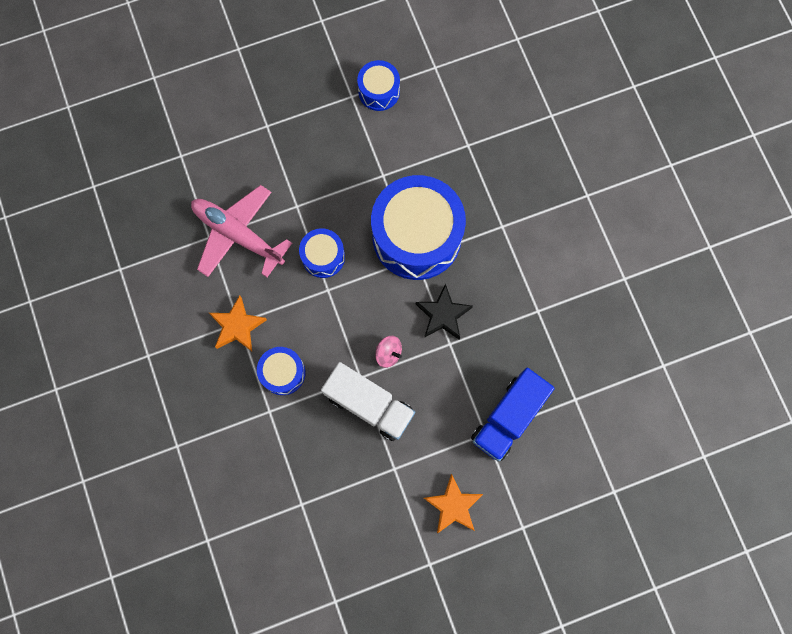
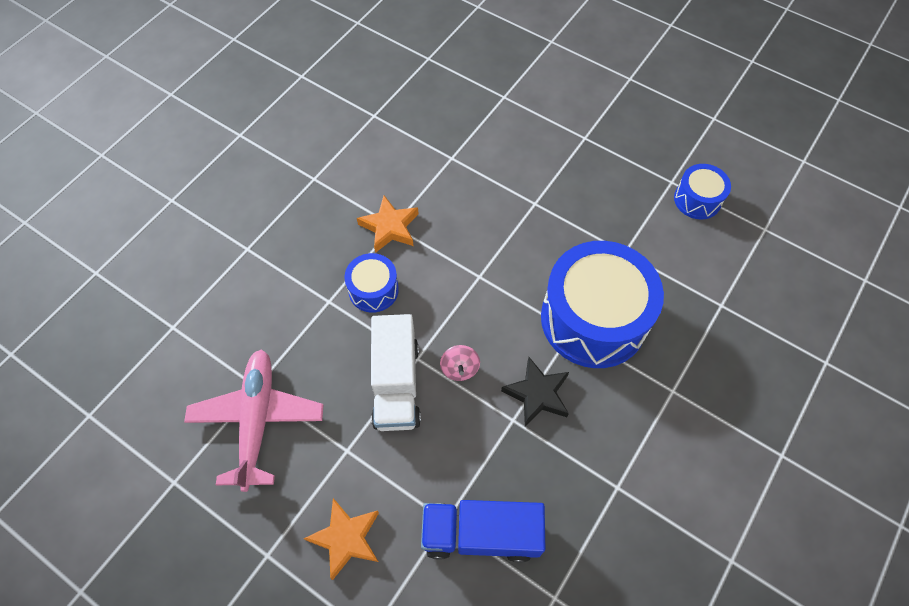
camera: 55 degrees right, 15 degrees down
(238, 234) = (472, 176): pink plane -> pink plane (257, 419)
(323, 257) = (507, 253): blue drum -> none

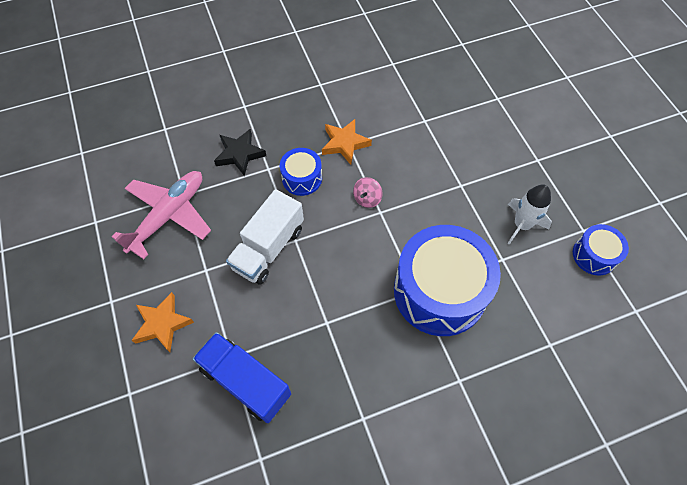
camera: 35 degrees right, 0 degrees up
(459, 368) = (317, 265): pink spinning top -> pink spinning top (367, 199)
(537, 394) = (357, 316): black star -> black star (239, 154)
(617, 209) = (521, 225): none -> white rocket

